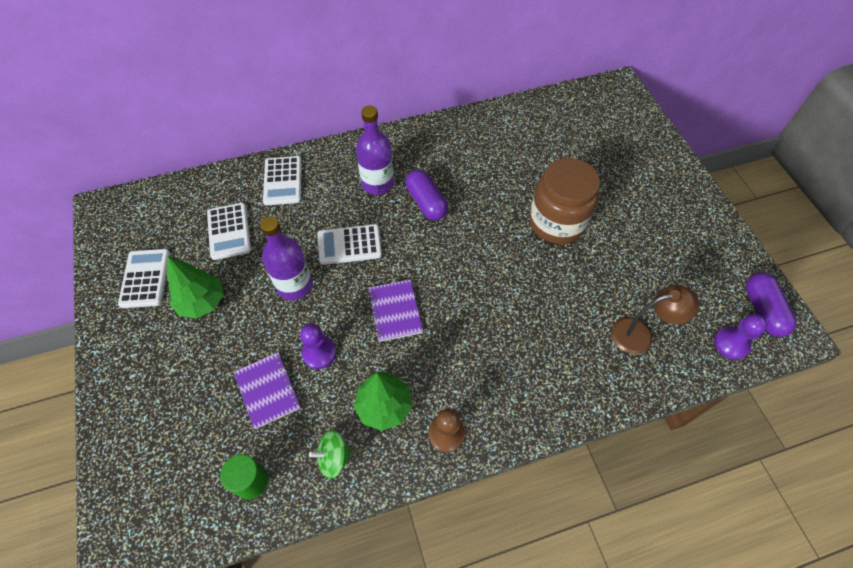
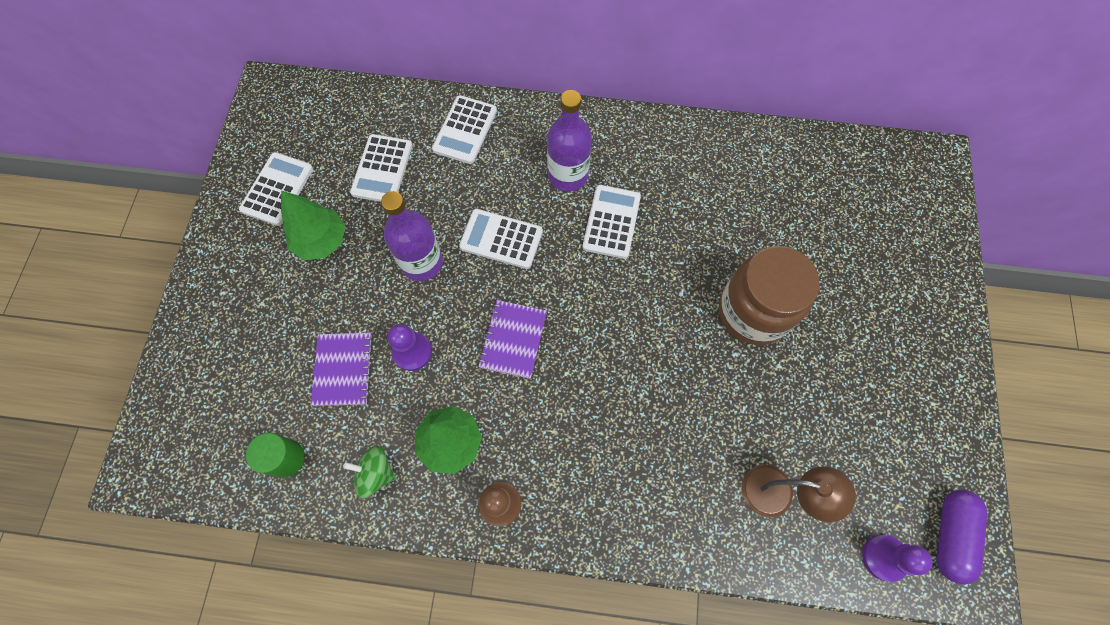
camera: 25 degrees right, 10 degrees up
(426, 202) = (611, 222): purple capsule -> white calculator

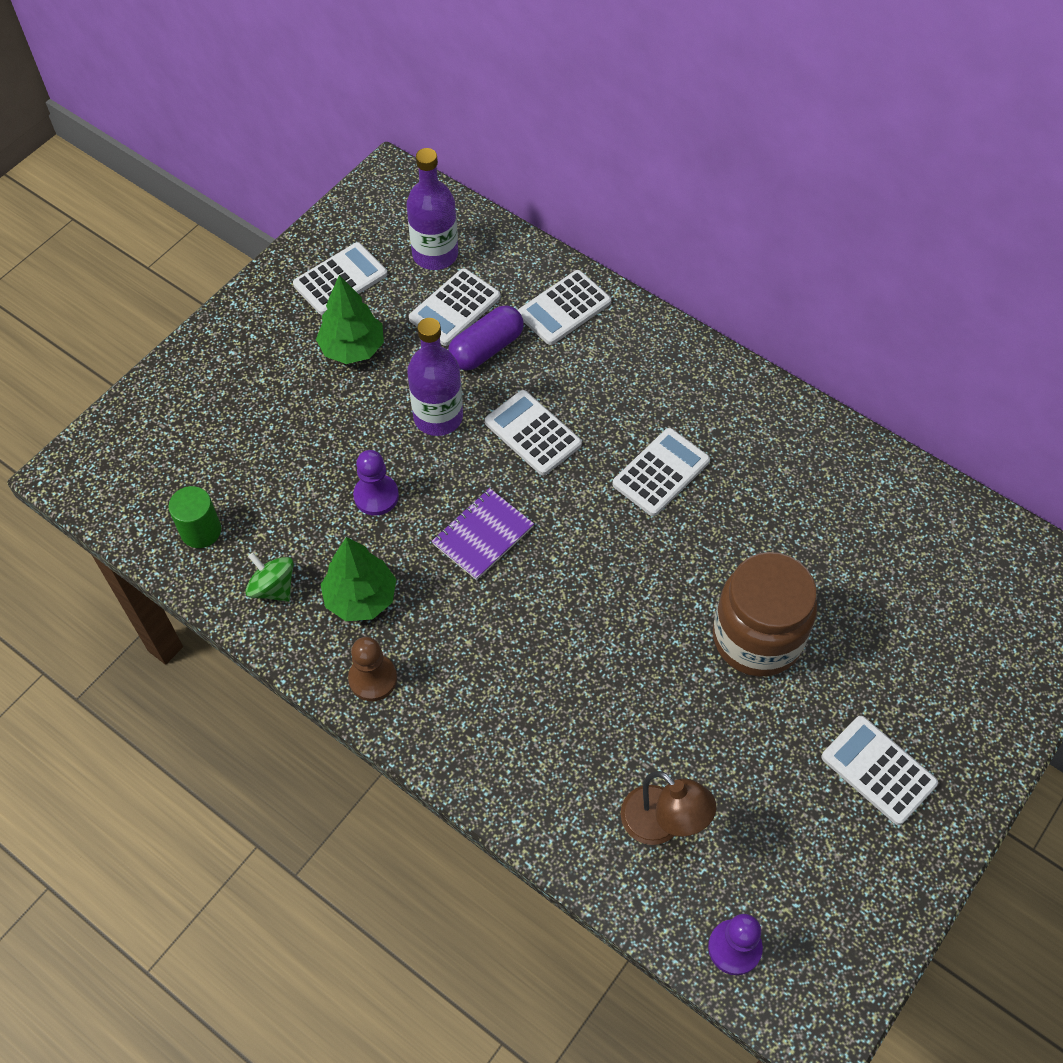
camera: 30 degrees right, 10 degrees down
(343, 369) = (300, 478): purple notebook -> none
(568, 175) = (644, 404): purple bottle -> purple bottle (435, 254)
(891, 364) = (878, 770): none -> white calculator
(950, 536) = (824, 970): purple capsule -> purple capsule (486, 349)

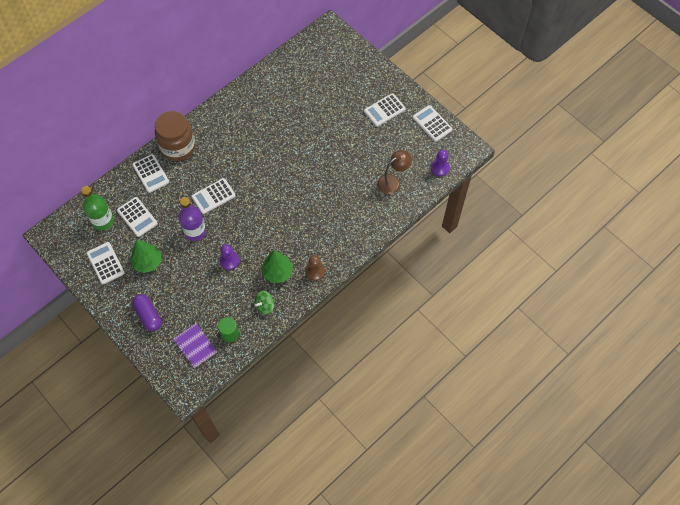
camera: 80 degrees left, 5 degrees up
(435, 254) = (103, 221): purple bottle -> green bottle
(483, 535) = (259, 222): purple notebook -> purple notebook (195, 346)
(486, 349) = (164, 207): purple capsule -> purple capsule (148, 315)
(661, 473) = (245, 153): white calculator -> white calculator (432, 123)
(757, 638) = (325, 135): brown jar -> brown jar (178, 147)

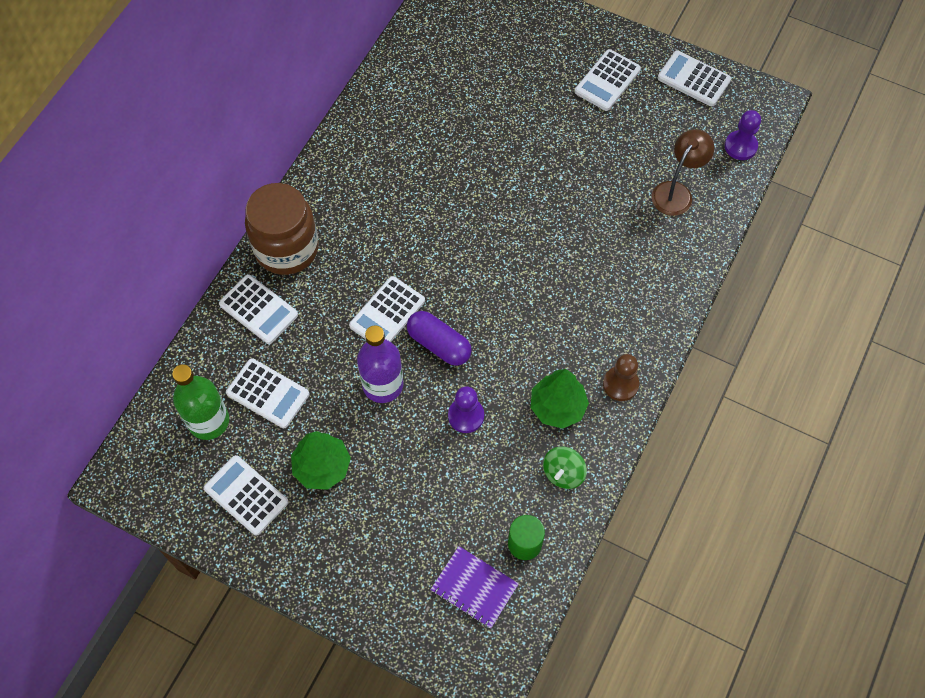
camera: 20 degrees left, 0 degrees up
(148, 315) = (366, 562): purple capsule -> purple capsule (439, 344)

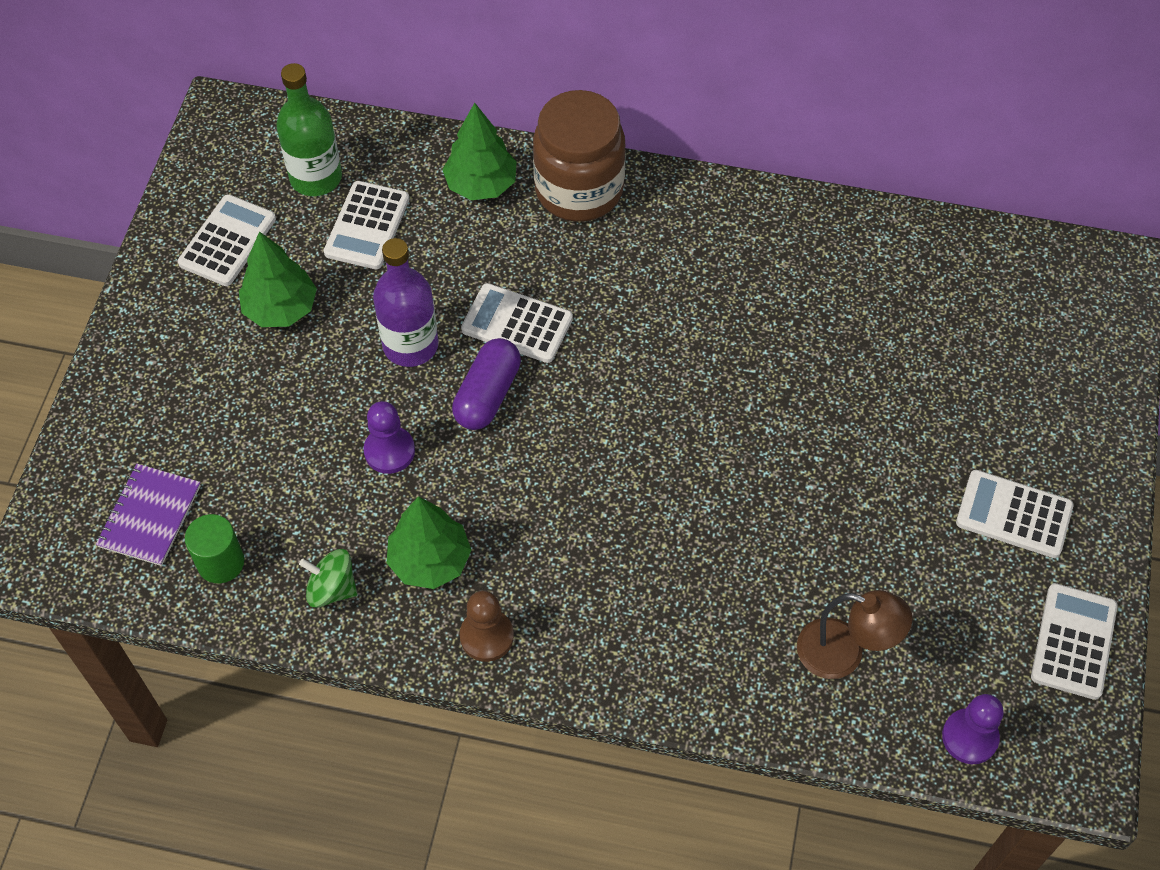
camera: 75 degrees right, 5 degrees down
(258, 309) = (481, 185): white calculator -> green tree

